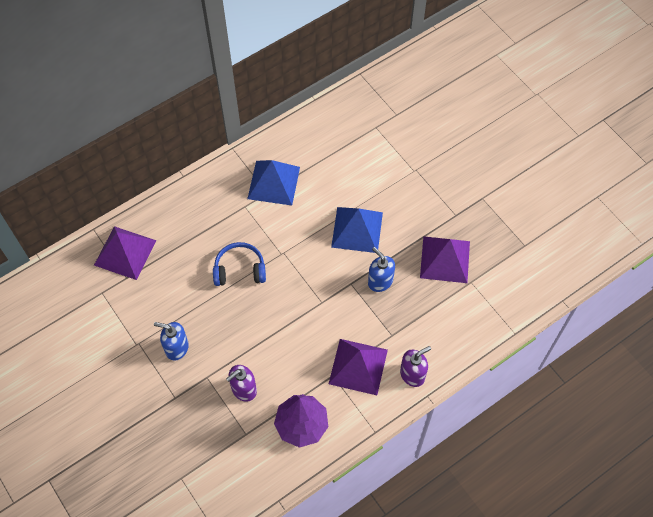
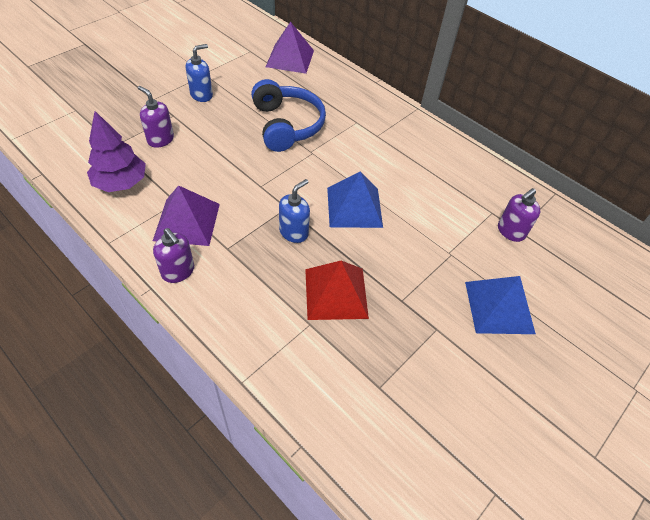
camera: 75 degrees right, 10 degrees down
(176, 348) = (201, 95): blue soap dispenser -> blue soap dispenser turned 45 degrees clockwise
(240, 270) = (287, 125): blue headphones -> blue headphones, size x1.53
(273, 182) = (390, 139): blue pyramid -> blue pyramid (499, 307)
(397, 120) = (510, 231): none -> purple soap dispenser
(445, 259) = (336, 293): purple pyramid -> red pyramid

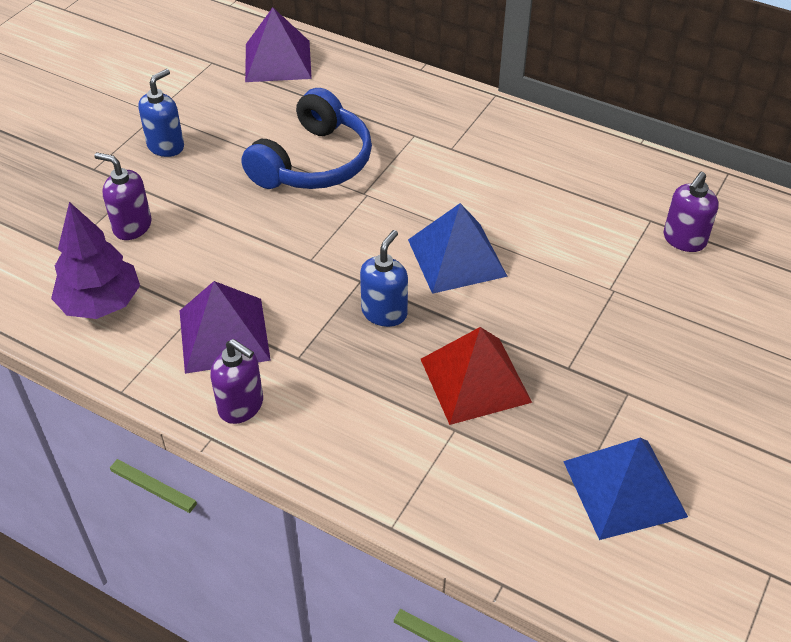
camera: 10 degrees left, 5 degrees down
(287, 125) = (313, 163): blue headphones -> blue headphones turned 60 degrees clockwise
(499, 307) = (701, 344): blue pyramid -> blue pyramid (624, 488)

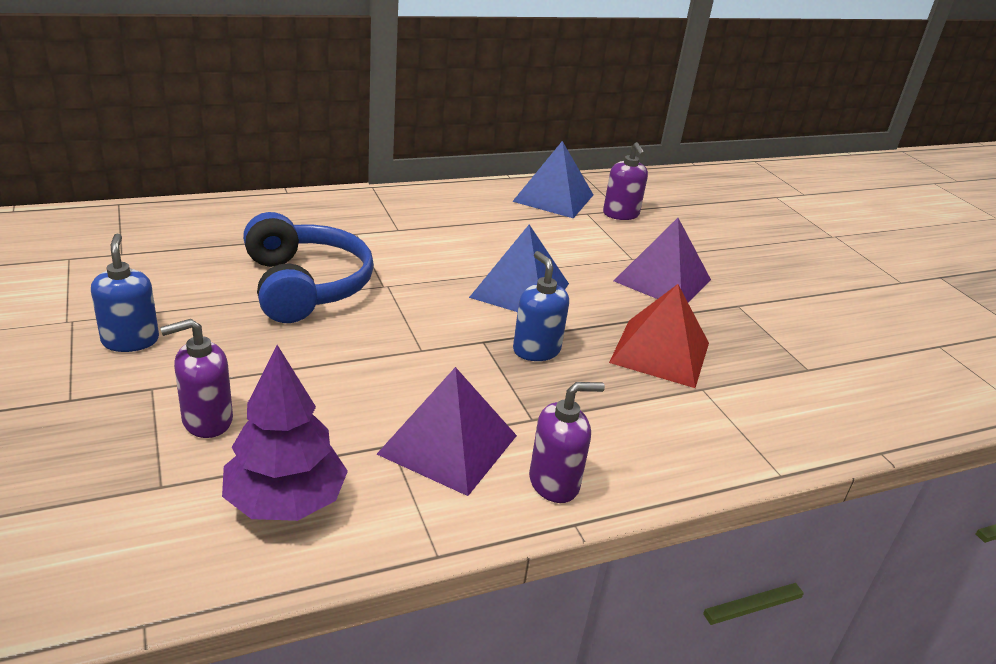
camera: 55 degrees left, 15 degrees down
(277, 61) = (142, 232): purple pyramid -> purple pyramid (662, 280)
(624, 488) = (825, 354): blue pyramid -> blue pyramid (553, 198)

